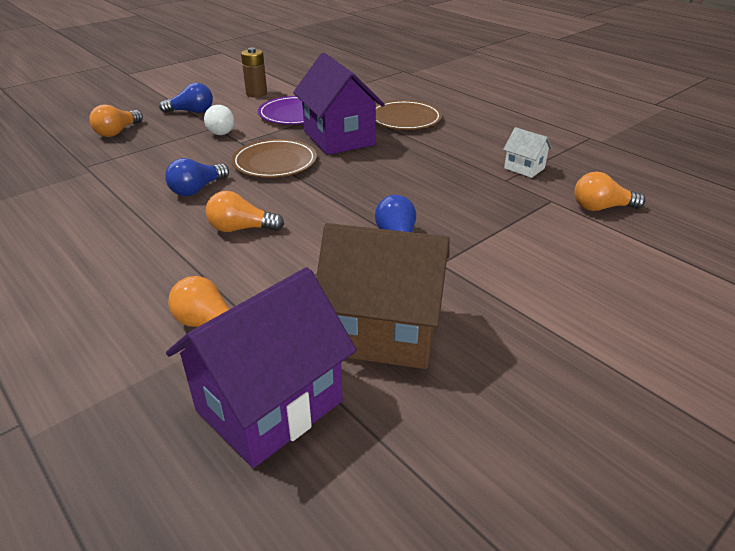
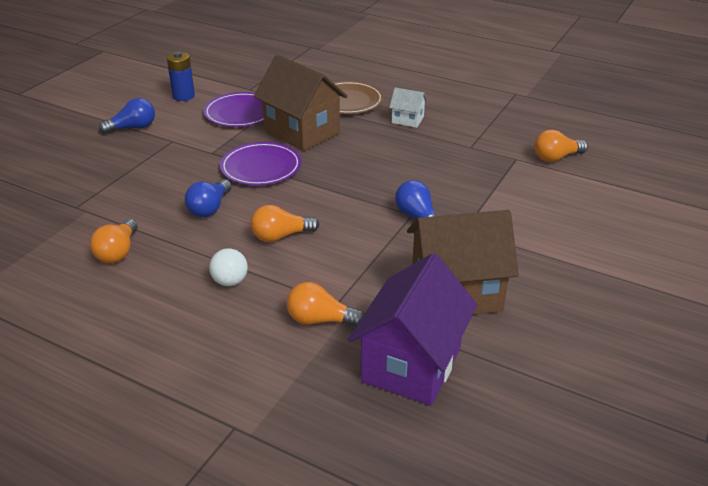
camera: 20 degrees left, 0 degrees up
(117, 132) = (74, 164): orange light bulb -> orange light bulb (118, 252)
(221, 133) = (184, 147): white ball -> white ball (230, 281)
(256, 93) = (183, 96): brown battery -> blue battery
(275, 162) = (261, 167): brown plate -> purple plate
(339, 138) = (302, 132): purple house -> brown house
(524, 168) = (479, 133): white house -> white house (407, 120)

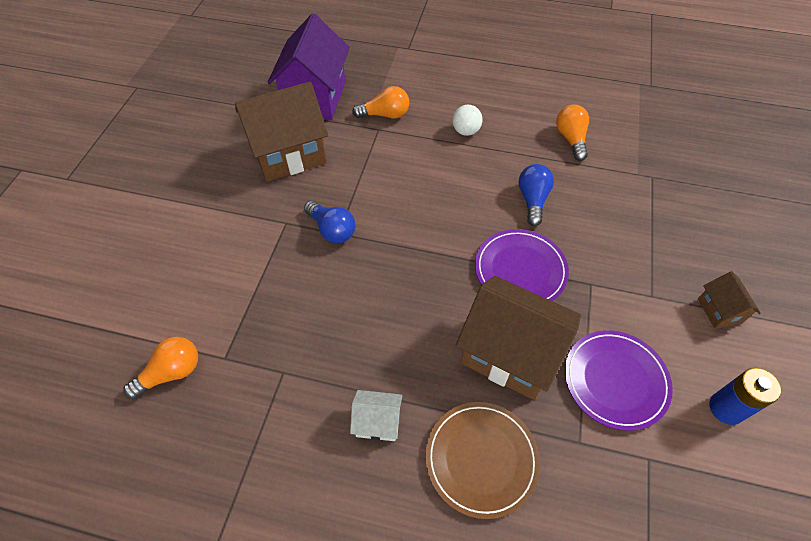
camera: 165 degrees right, 20 degrees up
(133, 128) = (719, 311): blue light bulb -> brown house
(281, 236) = (450, 181): orange light bulb -> none

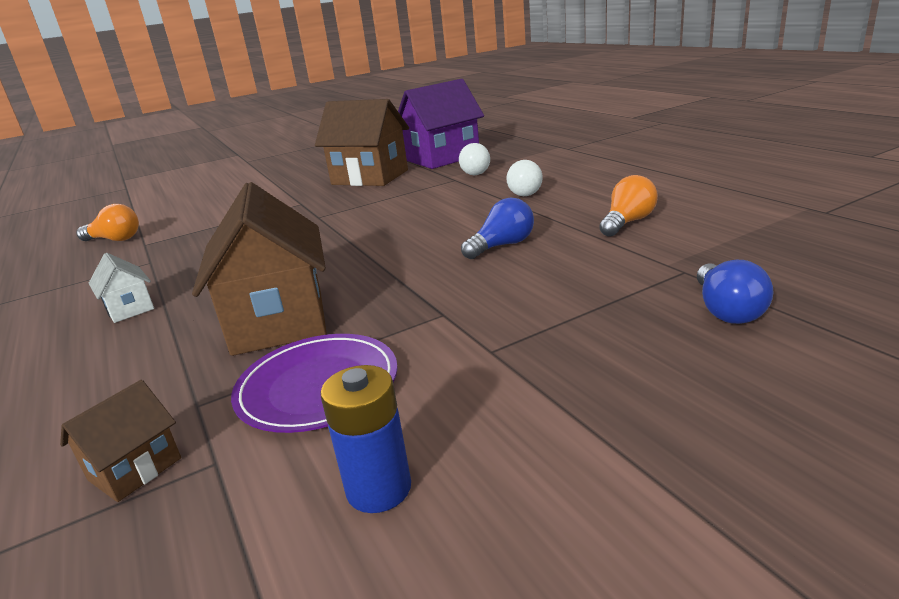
camera: 50 degrees right, 30 degrees down
(332, 230) = (318, 214): blue light bulb -> blue light bulb (727, 310)
(385, 115) = (475, 174): orange light bulb -> white ball
(481, 459) = (124, 365): brown plate -> none
(520, 270) = (398, 279): purple plate -> none
(719, 311) = (556, 404): brown house -> brown house (135, 469)

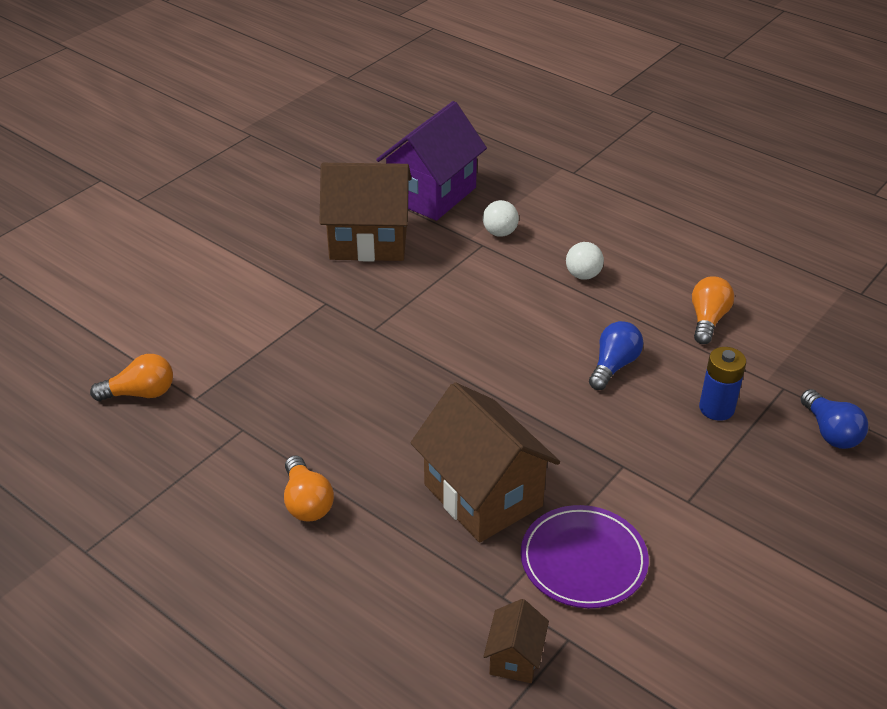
camera: 25 degrees left, 15 degrees up
(130, 308) = (307, 502): white house -> orange light bulb
(379, 489) = (694, 631): blue battery -> blue battery (716, 408)

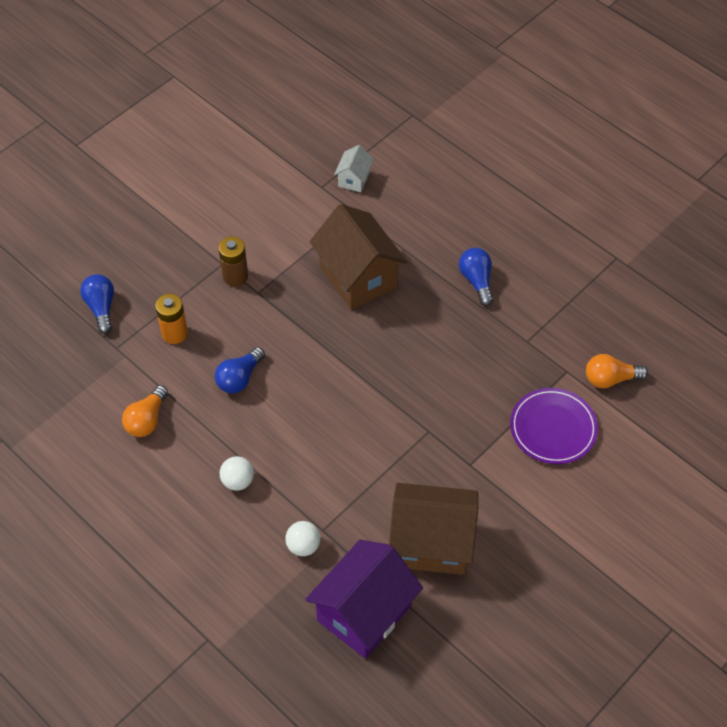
camera: 175 degrees left, 15 degrees up
(307, 502) = (476, 281): orange light bulb -> blue light bulb
(515, 658) = (354, 179): brown house -> white house
(583, 560) = (301, 230): purple plate -> purple plate (553, 428)
(662, 484) = (235, 276): none -> brown battery
(716, 408) = (174, 333): blue battery -> orange battery

